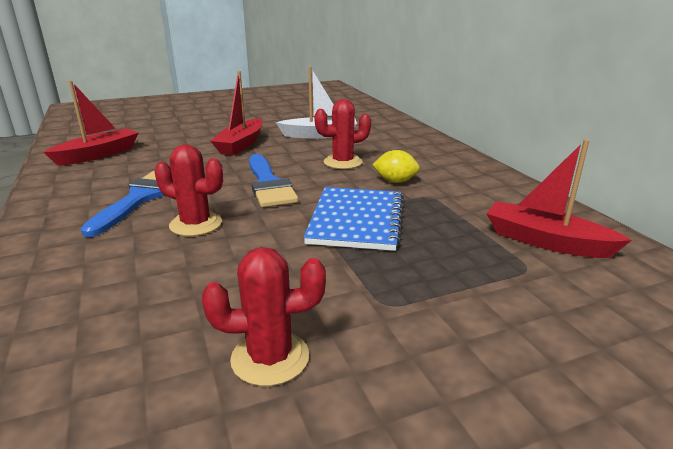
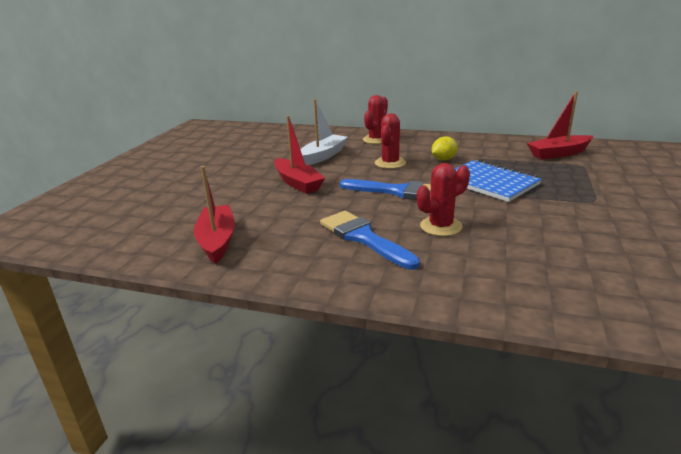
camera: 50 degrees left, 0 degrees up
(270, 358) = (628, 237): red cactus -> red cactus (376, 140)

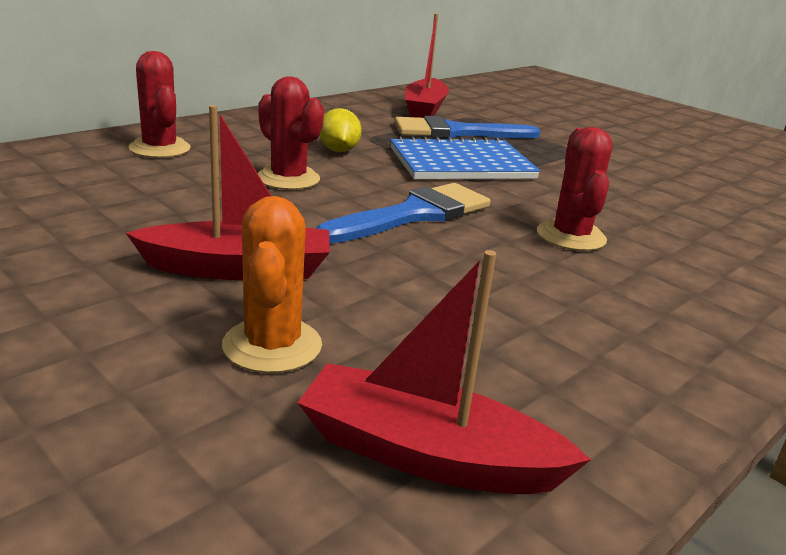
camera: 65 degrees left, 0 degrees up
(254, 203) = (272, 345): none -> orange cactus
(323, 156) = (142, 205): white boat -> none
(363, 238) = (560, 296): blue brush -> blue brush (456, 132)

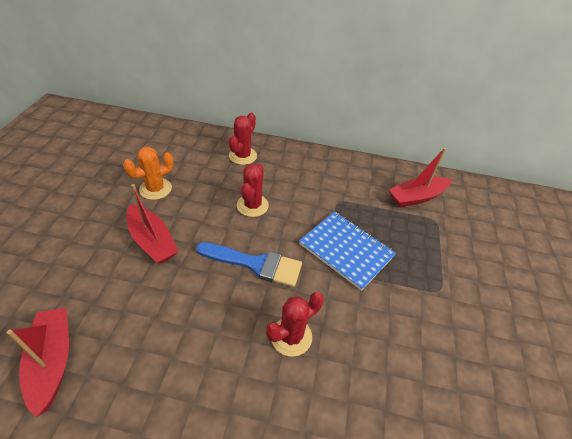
camera: 55 degrees right, 20 degrees up
(272, 345) = (101, 282): orange cactus -> orange cactus (155, 189)
(339, 151) = (306, 201): yellow lemon -> none
(456, 132) = (395, 226): blue brush -> none

